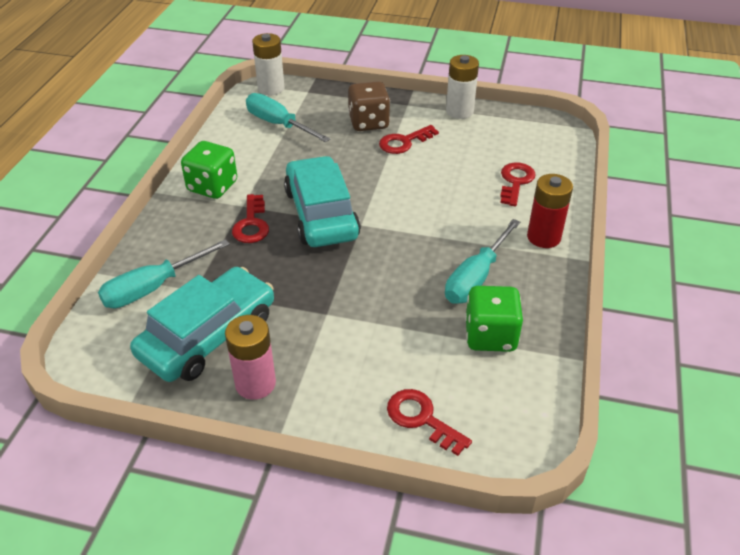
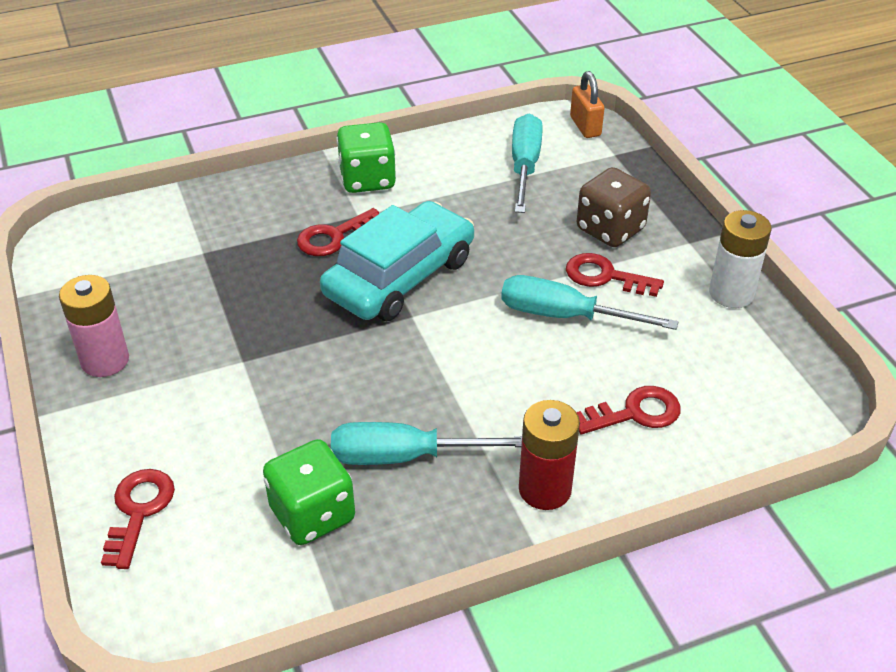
camera: 55 degrees right, 0 degrees up
(153, 288) = (183, 225): turquoise screwdriver -> turquoise screwdriver (564, 316)
(208, 335) = (146, 295): turquoise car -> none
(271, 88) = (585, 126): white battery -> orange padlock

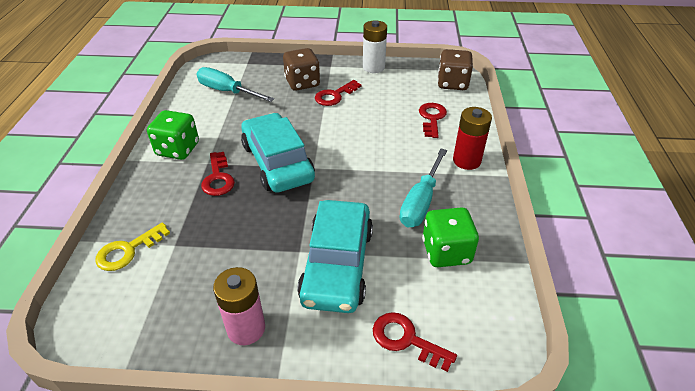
camera: 65 degrees left, 0 degrees up
(177, 222) = (128, 250): none -> yellow key
(235, 404) = (337, 264): none -> turquoise car
(564, 316) = (353, 116): turquoise screwdriver -> none
(585, 126) = (216, 63): orange padlock -> none
(773, 413) = (452, 83): none -> brown dice

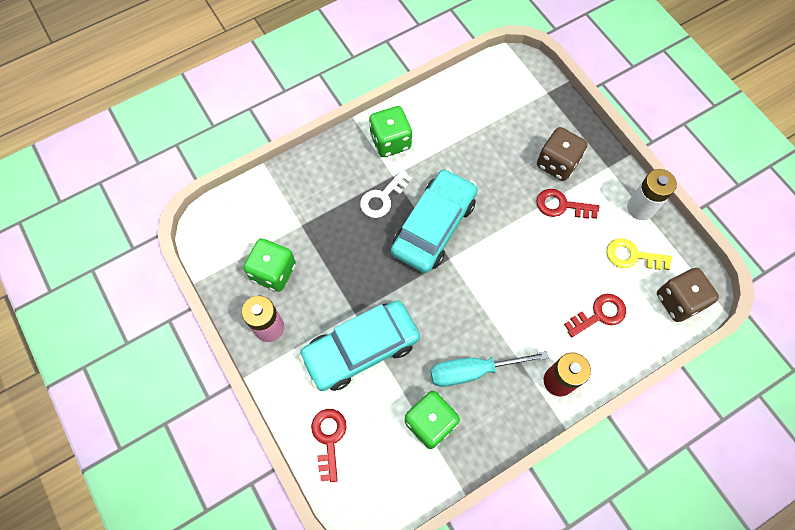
camera: 55 degrees right, 25 degrees up
(128, 250) = (276, 200): yellow key -> yellow key (632, 256)
(194, 292) = (273, 272): none -> green dice
(218, 178) = (382, 198): red key -> white key
(227, 91) = (491, 113): turquoise screwdriver -> none

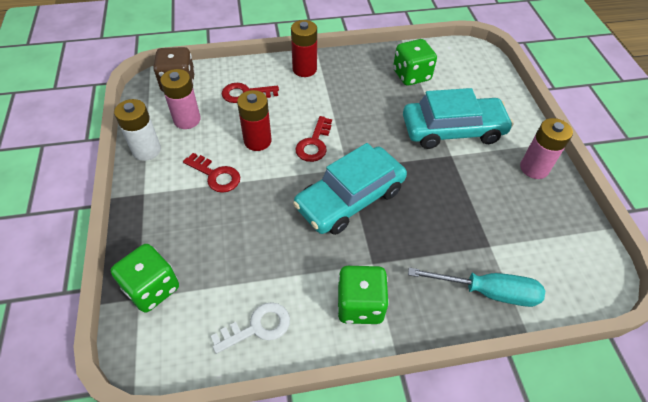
camera: 160 degrees left, 15 degrees down
(273, 272) = (526, 211): green dice -> green dice (152, 288)
(329, 438) = (492, 88): red key -> red key (314, 144)
(382, 198) = (392, 243): white key -> white key (258, 327)
(473, 371) = (365, 92): turquoise screwdriver -> turquoise screwdriver (488, 292)
(548, 257) = (257, 141): none -> red battery
(557, 163) = (190, 214): brown dice -> none
(632, 256) = (187, 120): yellow key -> pink battery

